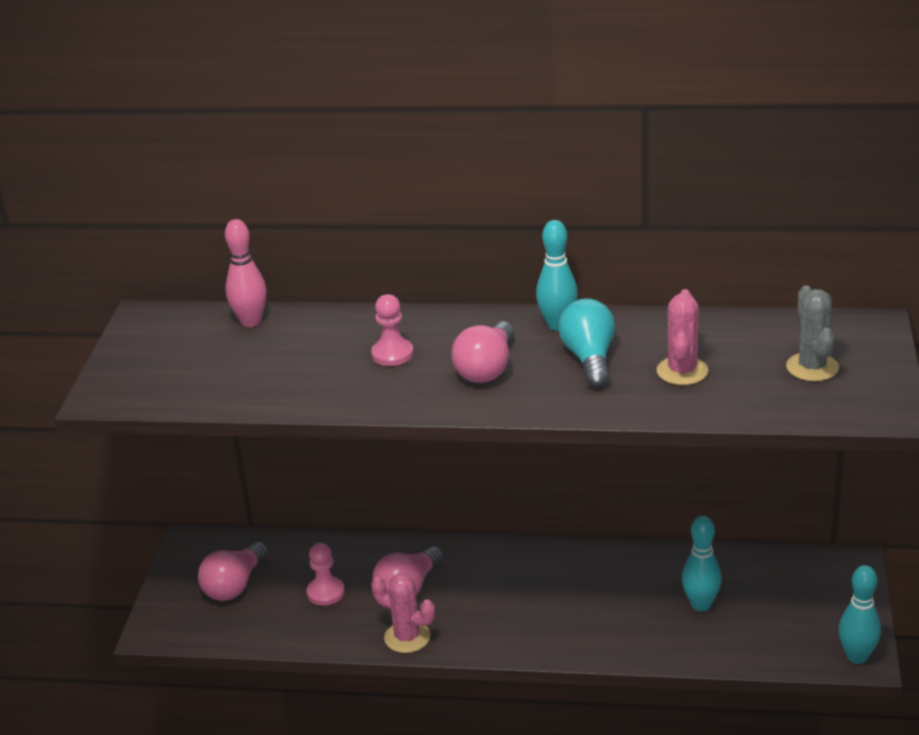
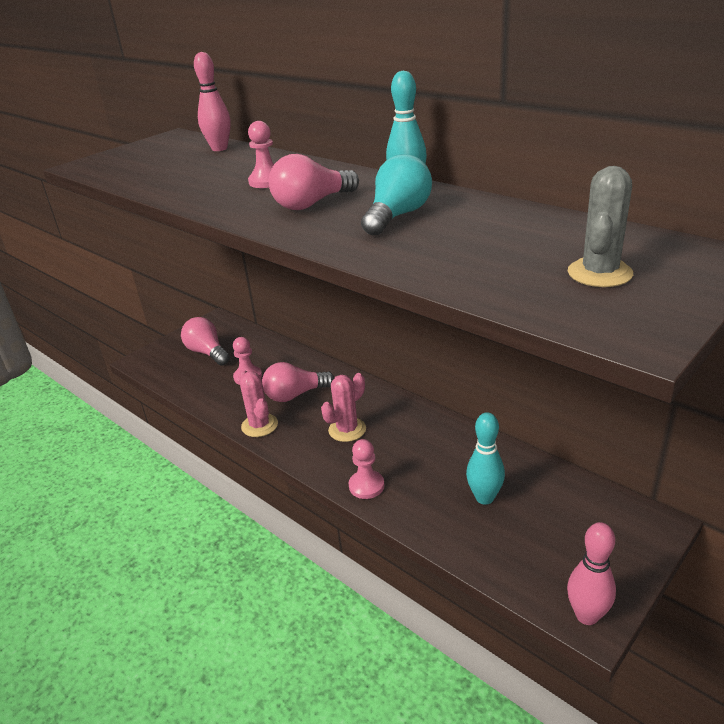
camera: 35 degrees right, 0 degrees up
(234, 585) = (207, 352): pink light bulb -> pink light bulb turned 75 degrees clockwise
(585, 643) = (366, 486): none -> pink pawn
(682, 371) = (462, 243): pink cactus -> pink cactus (347, 430)
(857, 657) = (586, 615): turquoise bowling pin -> pink bowling pin

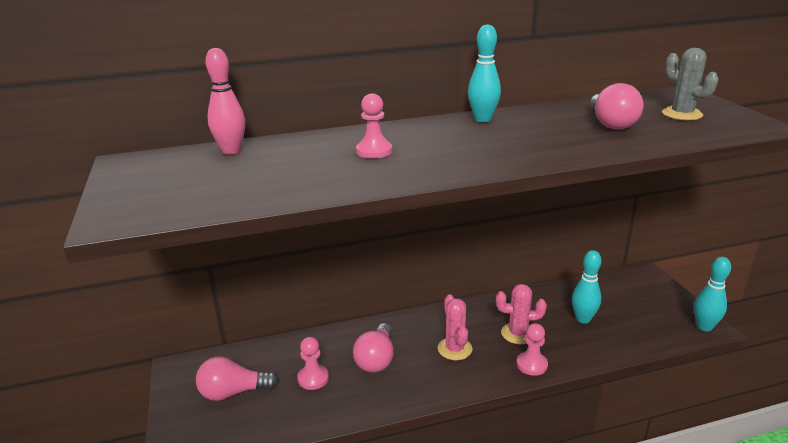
camera: 60 degrees left, 5 degrees down
(259, 425) = (399, 396): pink cactus -> pink cactus (518, 333)
(312, 204) = (460, 148): pink light bulb -> pink light bulb (611, 123)
(397, 216) = (529, 131): turquoise light bulb -> none
(586, 615) = (704, 327): pink bowling pin -> turquoise bowling pin

